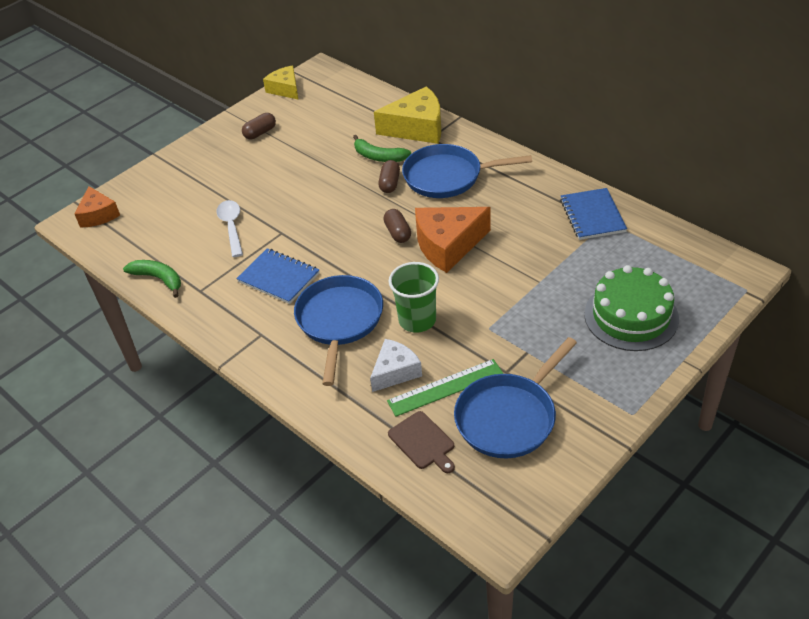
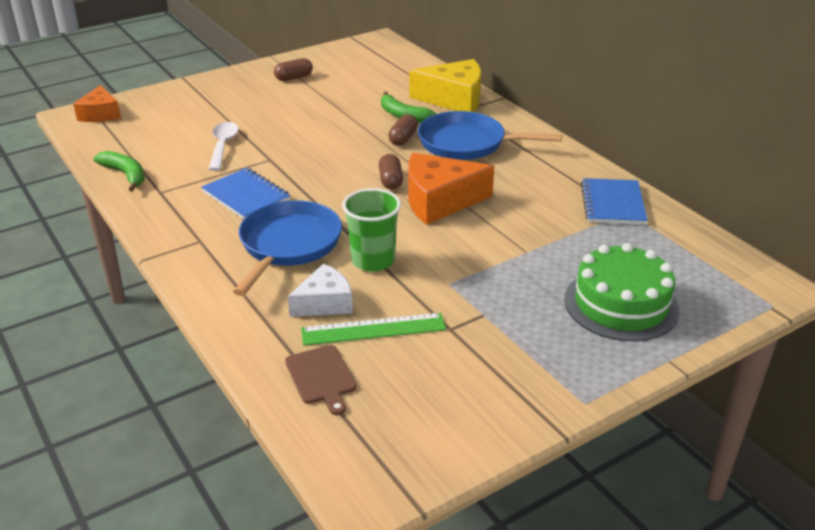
camera: 10 degrees right, 10 degrees down
(285, 89) = (337, 49): yellow cheese -> none
(509, 417) = (433, 374): blue pan -> none

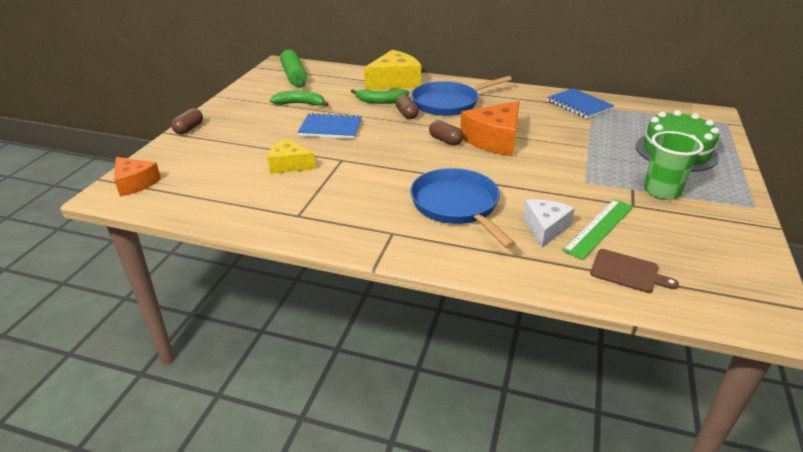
camera: 40 degrees left, 0 degrees up
(125, 175) = (245, 216): green banana -> green banana (300, 104)
(223, 146) = (289, 165): white spoon -> yellow cheese
(246, 196) = (369, 189): blue notebook -> blue notebook (330, 128)
(294, 78) = (261, 104): brown capsule -> brown capsule (189, 129)
(369, 58) = (294, 76): none -> green rolling pin
(373, 260) = (523, 190): green cup -> green cup (662, 191)

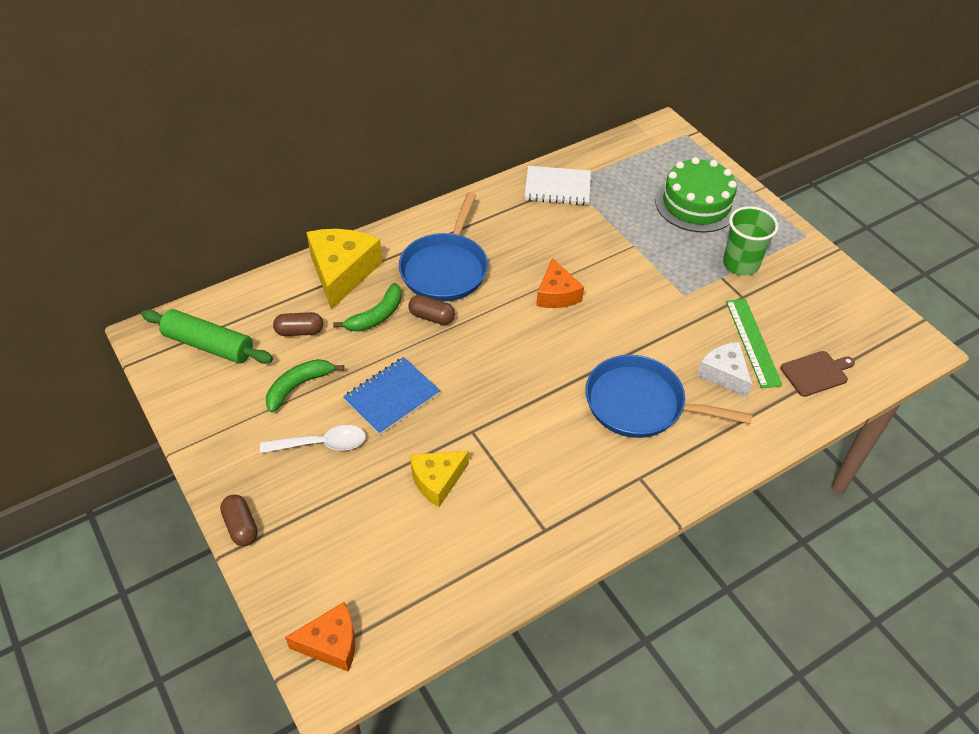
camera: 50 degrees left, 15 degrees up
(270, 125) = (322, 444): none -> white spoon
(445, 140) = (520, 328): brown capsule -> brown capsule (299, 331)
(494, 140) = (556, 294): orange cheese -> orange cheese, size x0.62
(579, 105) = (557, 187): blue notebook -> white notebook

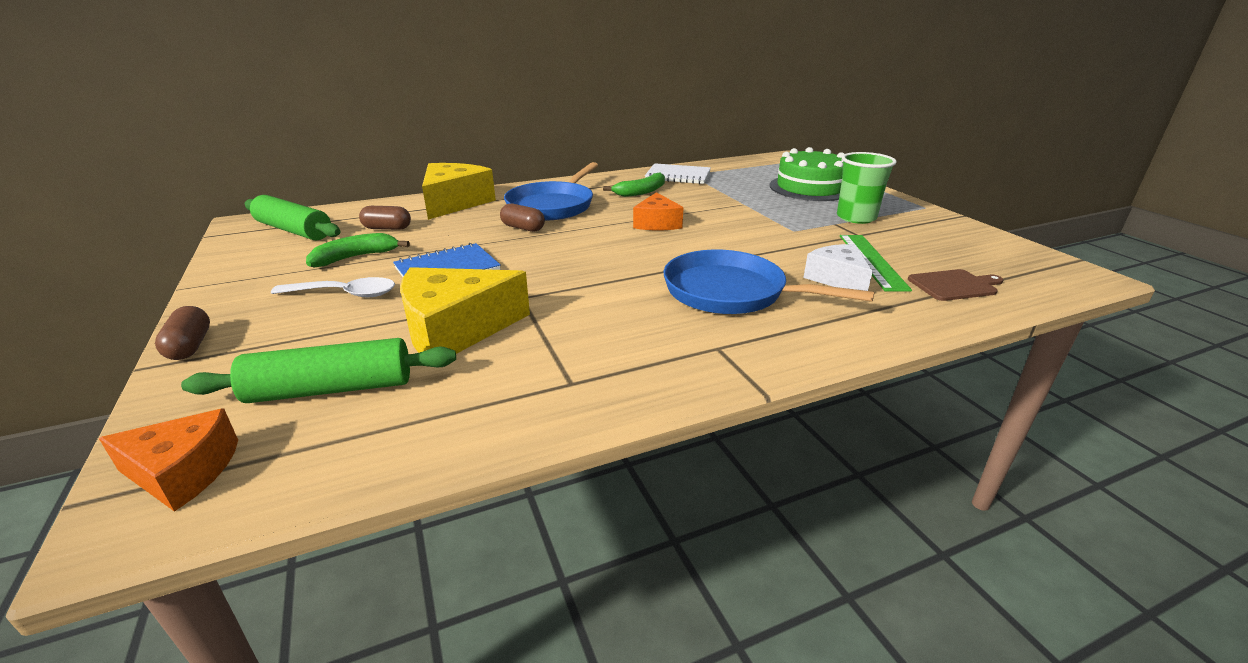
camera: 10 degrees right, 20 degrees down
(376, 316) = (468, 225): green banana -> green banana (641, 192)
(379, 558) = (331, 389): none -> green rolling pin
(437, 480) = (455, 329): yellow cheese -> yellow cheese, size x1.61

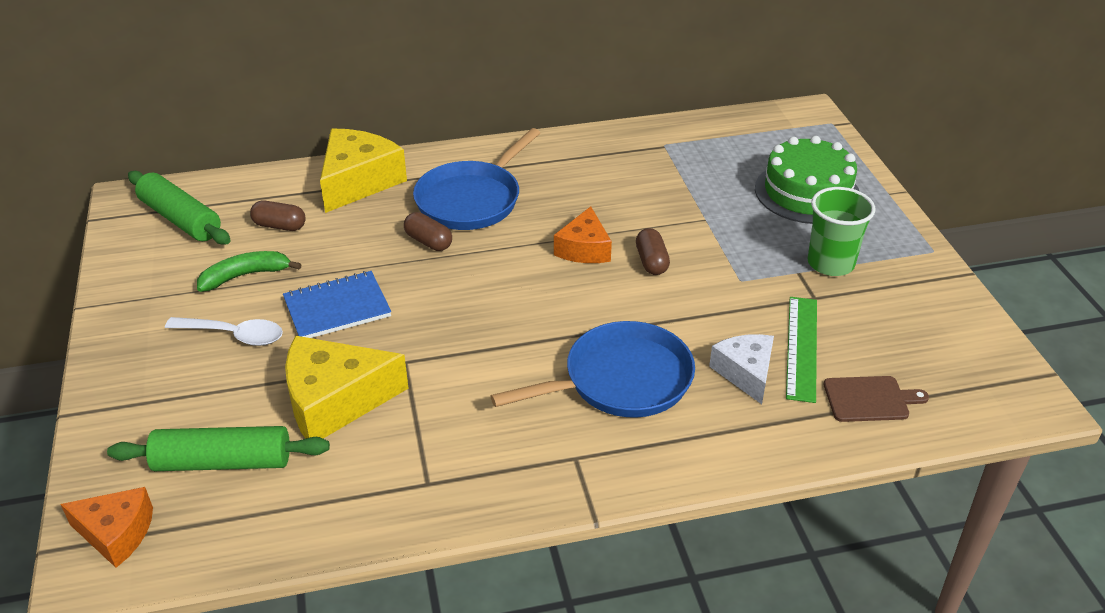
camera: 10 degrees right, 10 degrees up
(190, 346) = (101, 392): brown capsule -> brown capsule (651, 261)
(641, 192) = (587, 180): green banana -> none
(678, 176) = (646, 147): white notebook -> none
(731, 292) = (621, 380): blue pan -> blue pan turned 120 degrees clockwise

